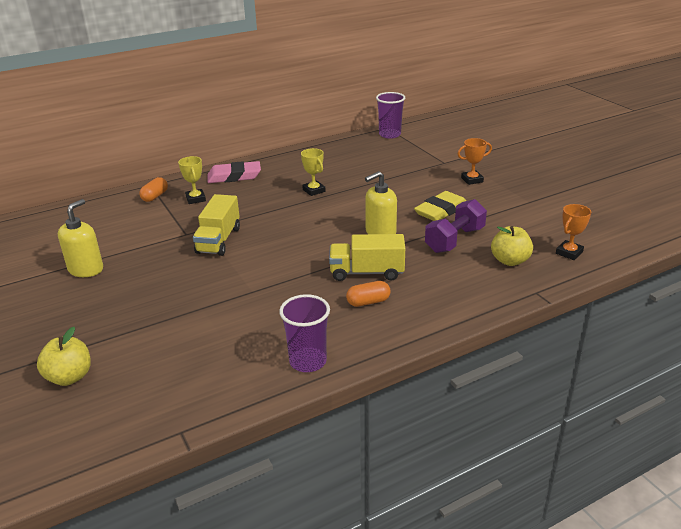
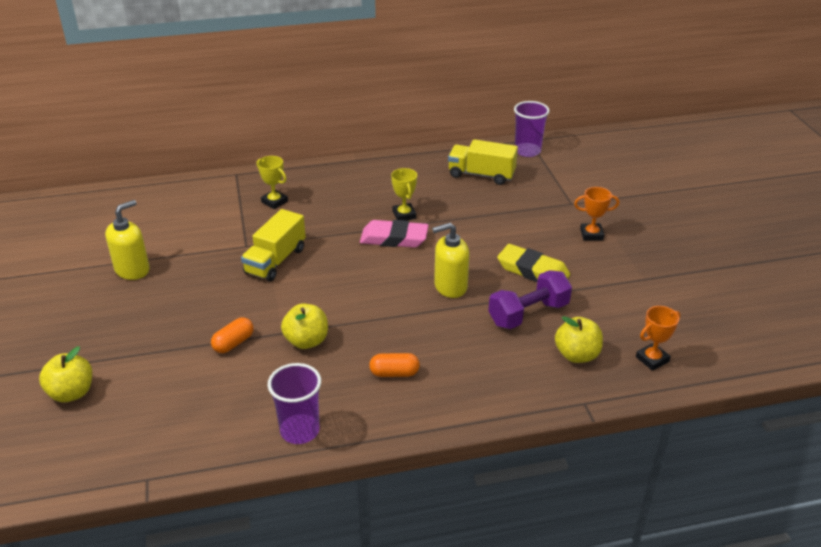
camera: 15 degrees right, 5 degrees up
(155, 196) = (234, 190): orange capsule -> orange capsule (233, 343)
(195, 199) = (274, 202): yellow trophy -> yellow trophy turned 45 degrees counterclockwise
(234, 176) = (327, 179): pink eraser -> pink eraser (394, 238)
(278, 293) = (306, 341): none -> yellow apple
(366, 272) = (410, 335): yellow truck -> yellow truck (481, 175)
(441, 211) = (533, 271): yellow eraser -> yellow eraser turned 60 degrees clockwise

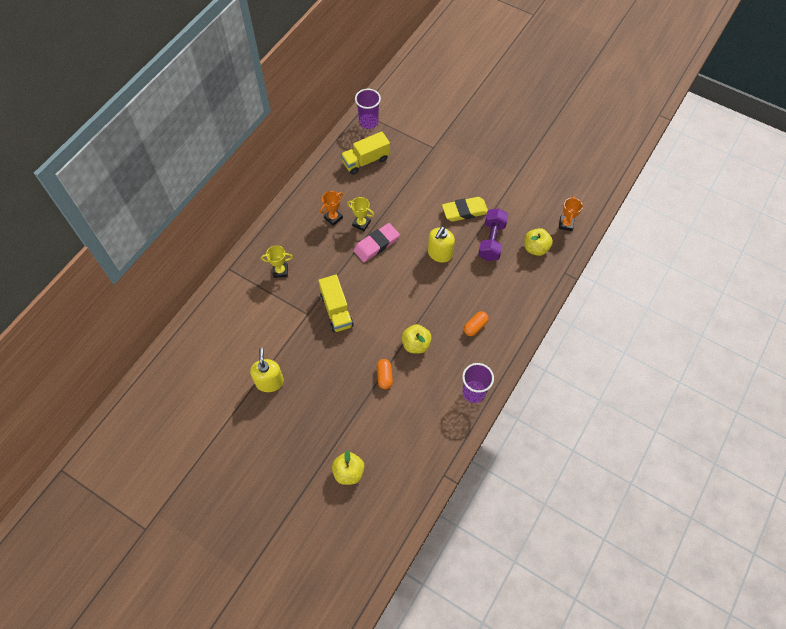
camera: 45 degrees left, 25 degrees up
(591, 234) = (465, 163): orange trophy -> orange trophy (333, 218)

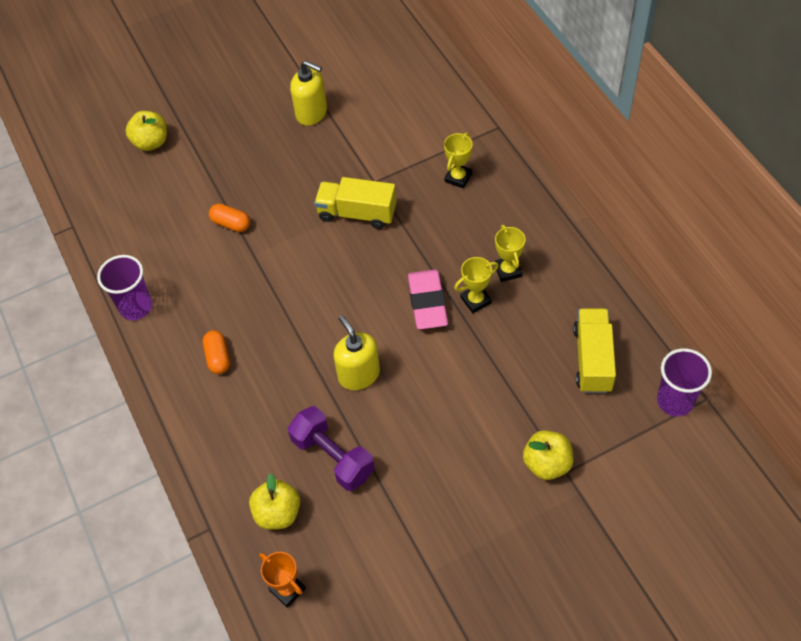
camera: 125 degrees right, 5 degrees down
(333, 218) = (508, 270): orange trophy -> yellow trophy
(416, 344) = (246, 276): yellow apple -> yellow apple (547, 464)
(465, 211) = (410, 449): yellow eraser -> none

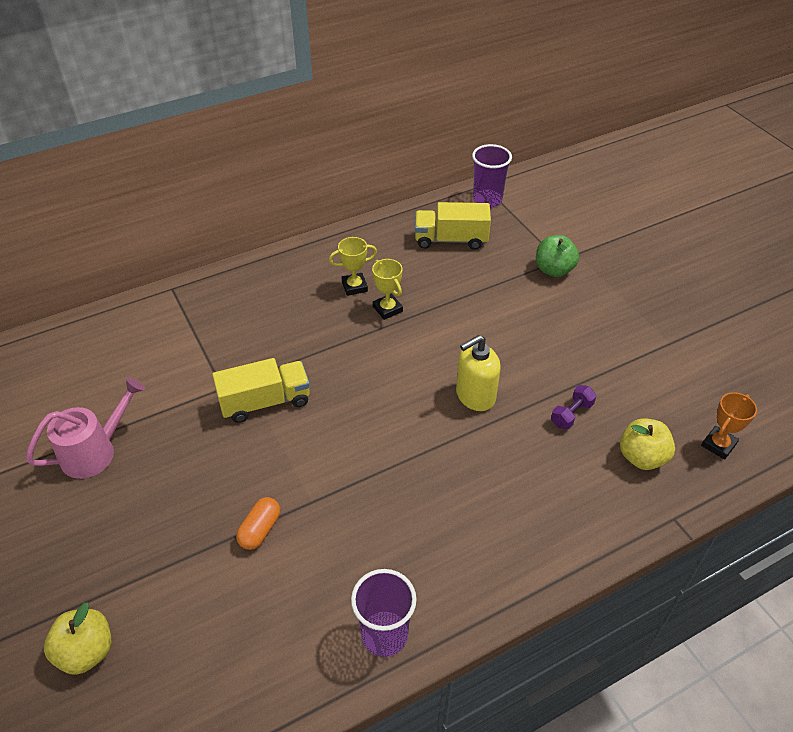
camera: 95 degrees left, 10 degrees down
(218, 357) = (460, 528): orange capsule -> none
(312, 113) = (96, 451): yellow soap dispenser -> pink watering can
(333, 457) = (571, 414): purple dumbbell -> purple dumbbell, size x0.55
(357, 213) = (265, 402): yellow truck -> yellow truck turned 120 degrees counterclockwise
(427, 302) = (389, 343): pink eraser -> none
(458, 178) = (232, 319): yellow trophy -> none
(547, 464) = (554, 270): yellow apple -> green apple

